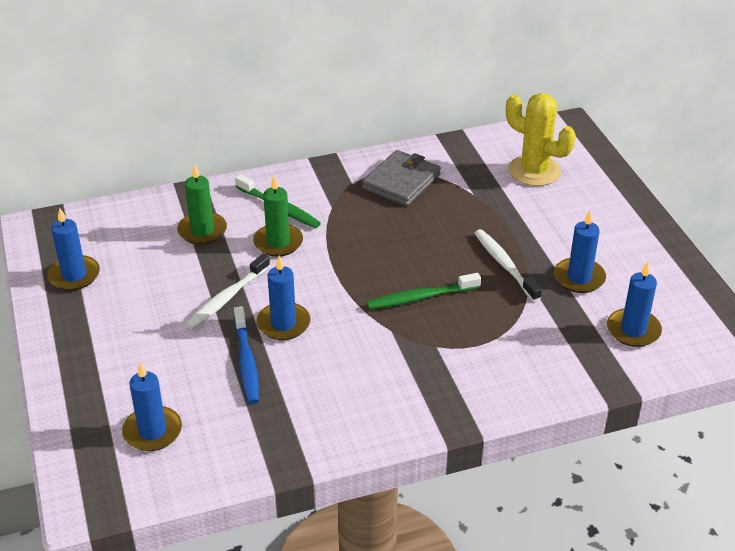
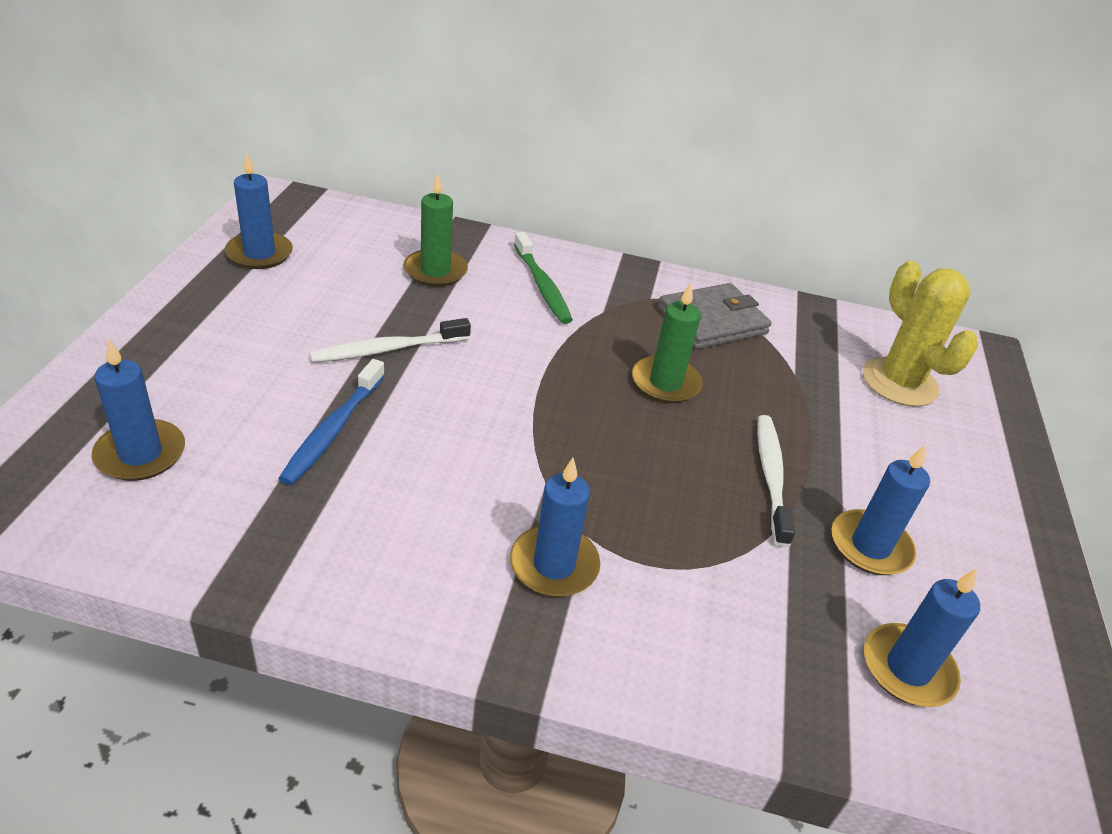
camera: 25 degrees right, 0 degrees up
(278, 242) = (505, 319): green candle -> green candle (665, 383)
(283, 324) = (421, 408): blue candle -> blue candle (554, 565)
(420, 297) = (620, 462): green toothbrush -> none

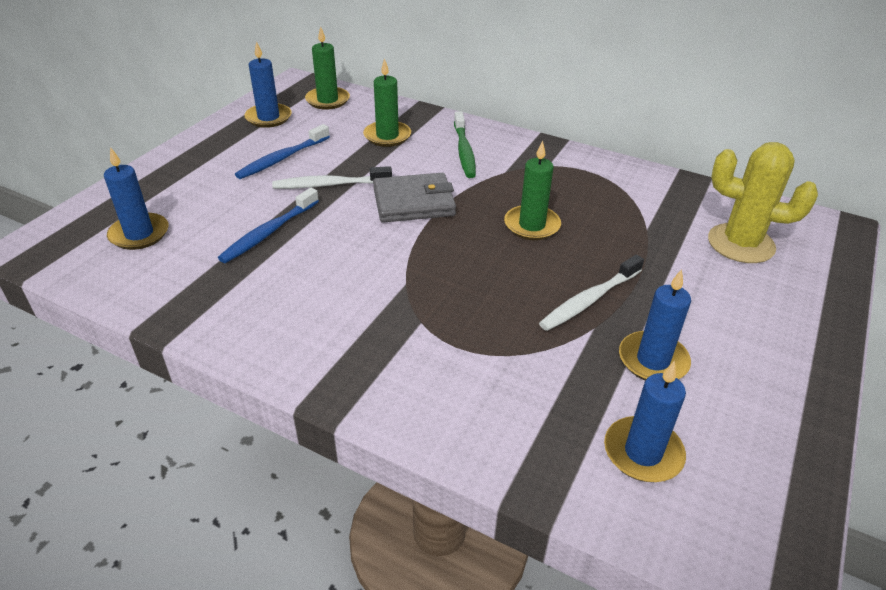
camera: 20 degrees right, 0 degrees up
(305, 315) = (282, 158): none -> blue toothbrush
(332, 222) = (327, 100): none -> green candle
(554, 565) = (386, 337): blue candle -> none
(712, 321) = (592, 185): grey wallet -> grey wallet (414, 202)
(771, 477) = (589, 300): white toothbrush -> white toothbrush turned 150 degrees counterclockwise
(899, 382) = (740, 244): yellow cactus -> yellow cactus turned 60 degrees counterclockwise

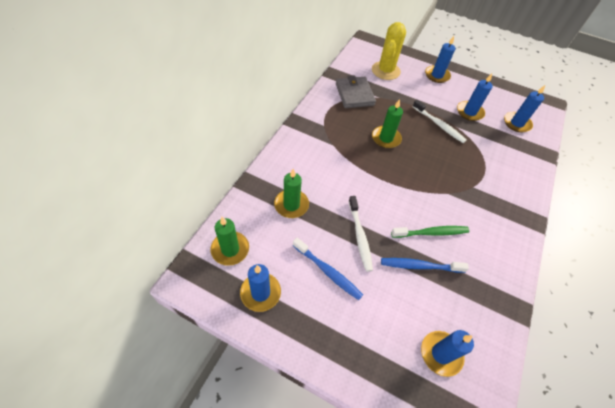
camera: 95 degrees left, 15 degrees up
(269, 232) = (420, 266): blue toothbrush -> blue toothbrush turned 150 degrees clockwise
(414, 202) = (372, 189): grey wallet -> grey wallet (354, 94)
(464, 151) = (310, 162): green toothbrush -> green toothbrush (431, 233)
(773, 324) = (437, 75): none -> blue candle

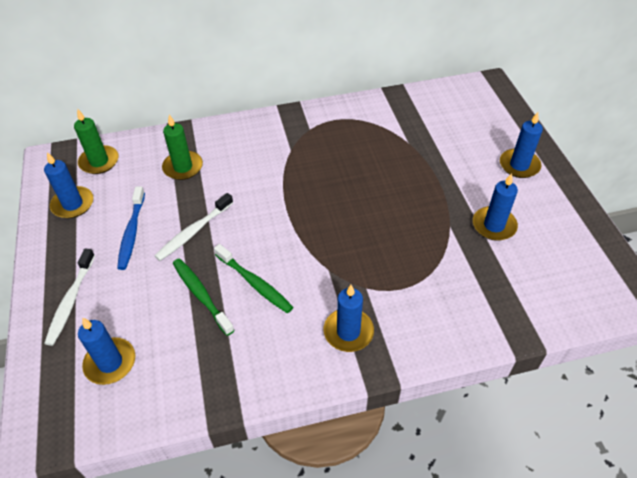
camera: 55 degrees right, 5 degrees down
(354, 94) = (385, 123): grey wallet -> none
(385, 71) = (460, 123): yellow cactus -> none
(386, 138) = (349, 180): green candle -> none
(420, 266) = (201, 295): blue toothbrush -> green toothbrush
(439, 125) = (430, 210): white toothbrush -> white toothbrush (71, 301)
(517, 123) = (540, 280): blue candle -> blue candle (348, 331)

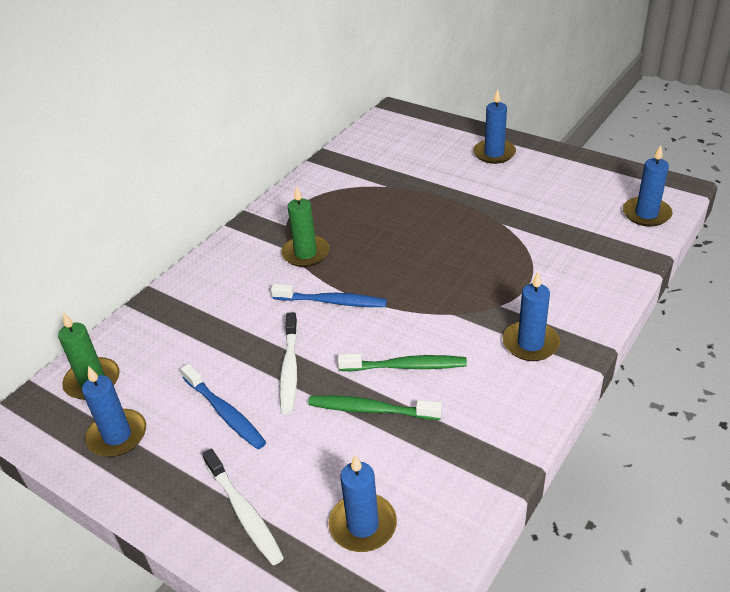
camera: 40 degrees left, 10 degrees down
(183, 167) = (200, 327): green candle -> green candle (306, 253)
(269, 204) = (332, 302): none -> blue toothbrush
(494, 225) = (532, 203): blue candle -> blue candle (646, 214)

